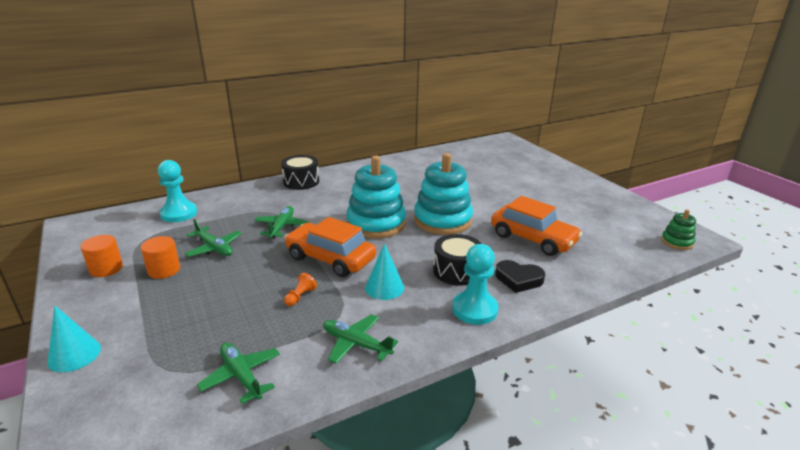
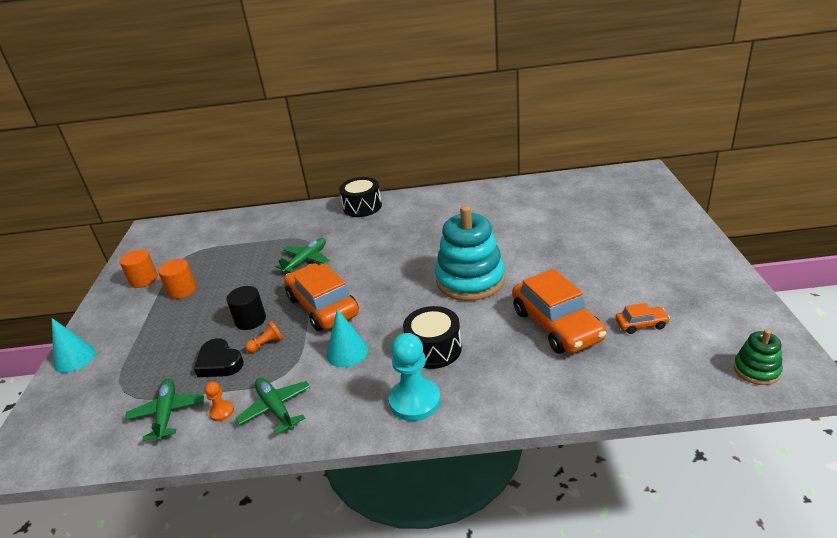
camera: 30 degrees right, 5 degrees up
(179, 213) = (232, 230): turquoise pawn -> none
(214, 248) = (235, 274): green plane -> none
(265, 281) = (250, 320): none -> black cylinder
(302, 360) = (222, 412): none -> orange pawn
(376, 223) = (397, 272): turquoise stacking toy -> none
(518, 279) = (493, 376): black heart -> black heart (219, 363)
(587, 229) = (641, 324): none -> orange car

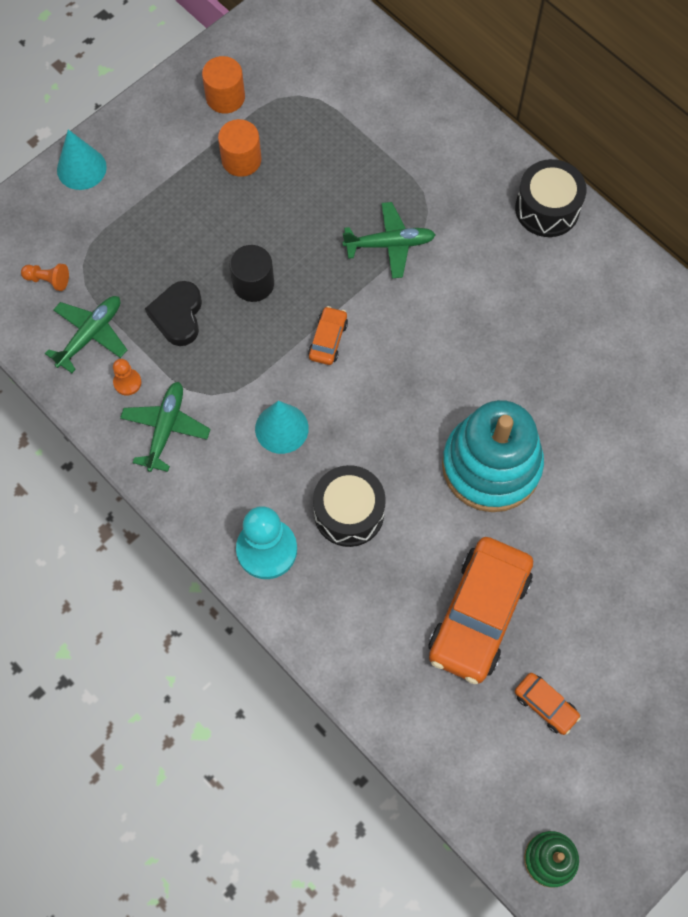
camera: 45 degrees right, 35 degrees up
(266, 344) = (234, 336): orange pawn -> orange pawn (48, 280)
(322, 306) = (328, 339): orange car -> orange car, size x0.46

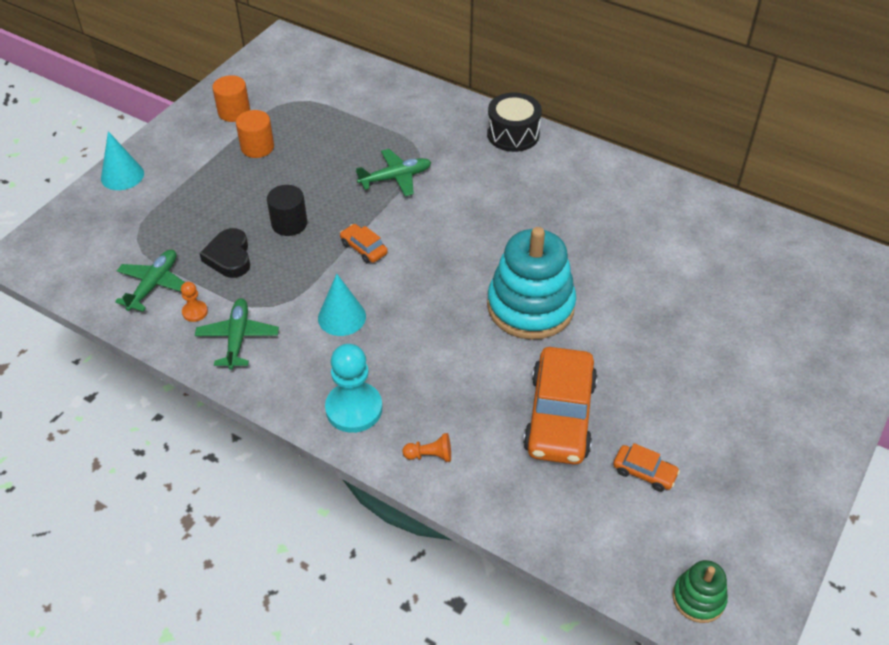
camera: 15 degrees left, 20 degrees down
(48, 280) = (107, 254): orange pawn -> orange pawn (430, 455)
(328, 339) = (364, 248): orange car -> orange car turned 45 degrees counterclockwise
(349, 513) = (419, 365): black drum -> none

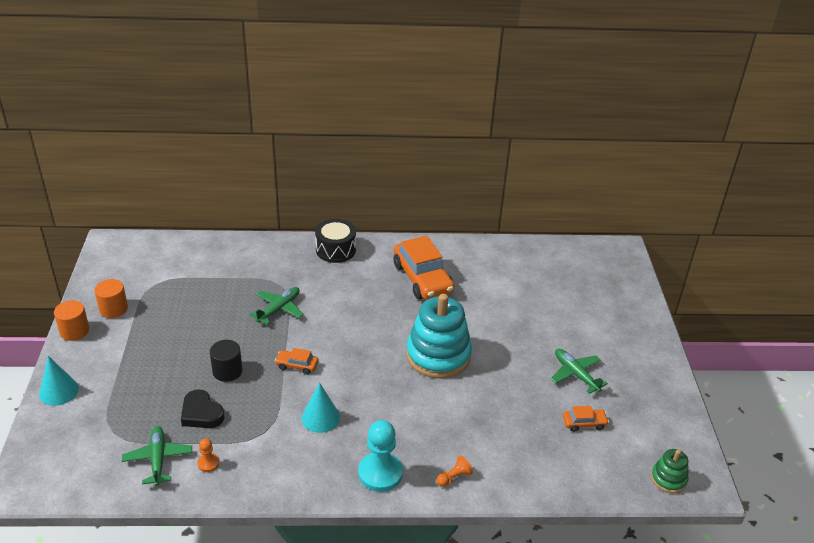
camera: 35 degrees left, 10 degrees down
(238, 338) = (257, 466): green plane -> green plane (575, 374)
(257, 147) = (155, 327): orange cylinder -> orange cylinder (74, 331)
(560, 416) = (511, 414): orange car -> orange car (422, 278)

